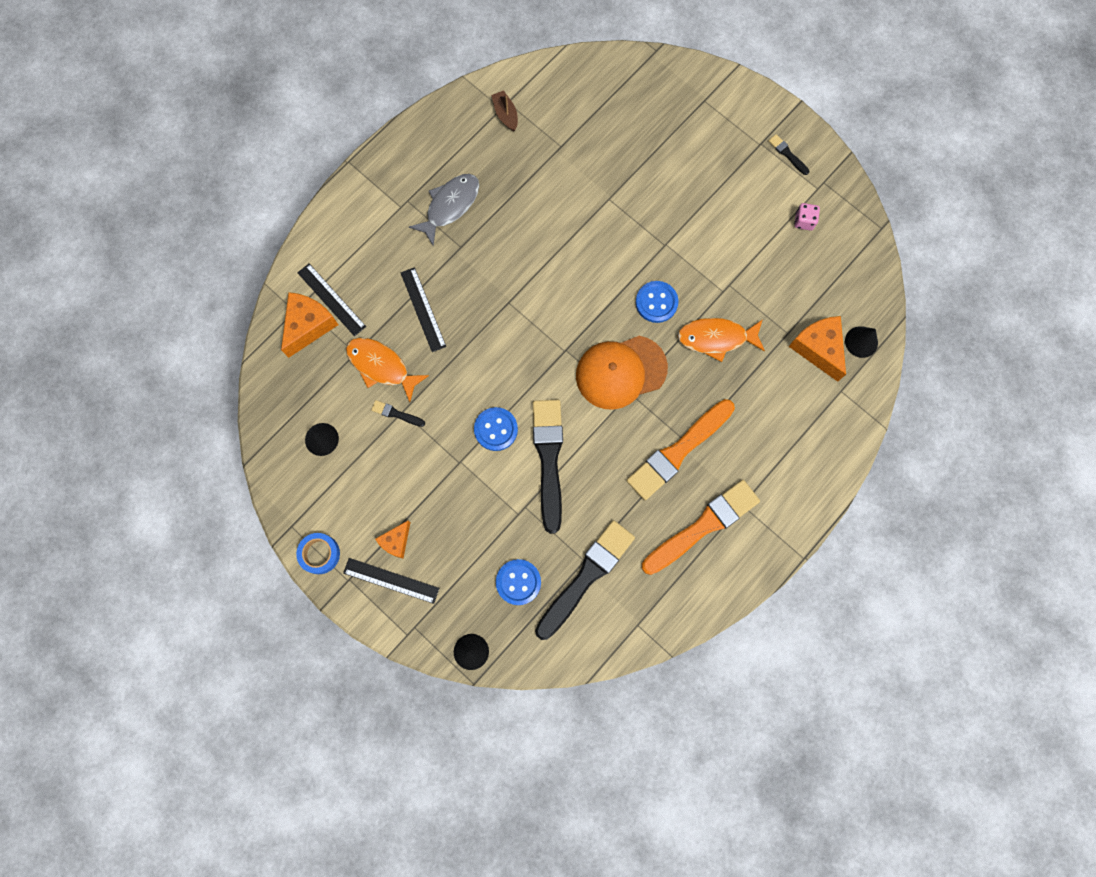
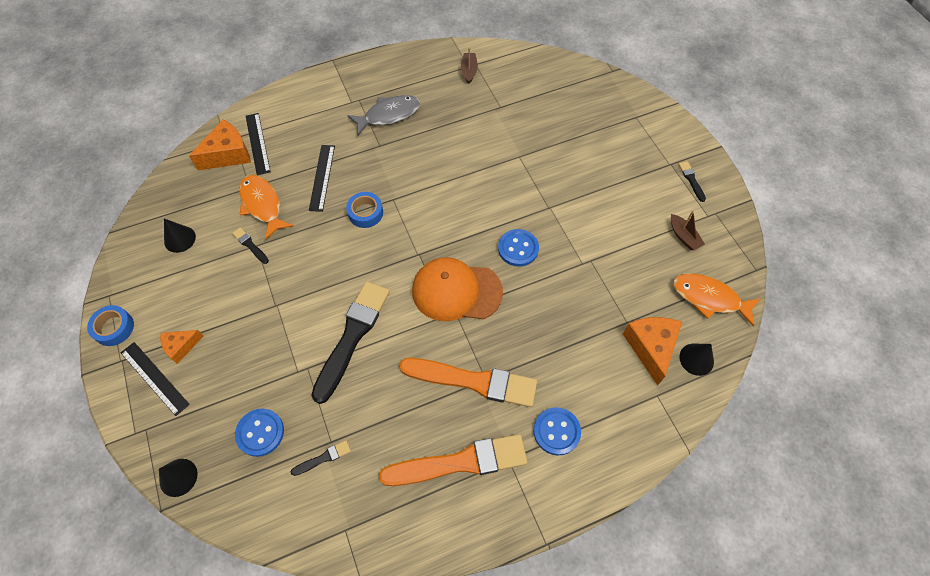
camera: 25 degrees right, 15 degrees down
(490, 329) = (365, 213): none -> blue tape
(496, 429) = (322, 292): blue button -> blue button (556, 431)
(586, 577) = (323, 458): black brush -> black brush, size x0.42
(679, 451) = (473, 381): orange brush -> orange brush turned 150 degrees counterclockwise
(716, 338) = (557, 299): orange fish -> orange fish (709, 298)
(804, 221) = (683, 236): pink dice -> brown boat

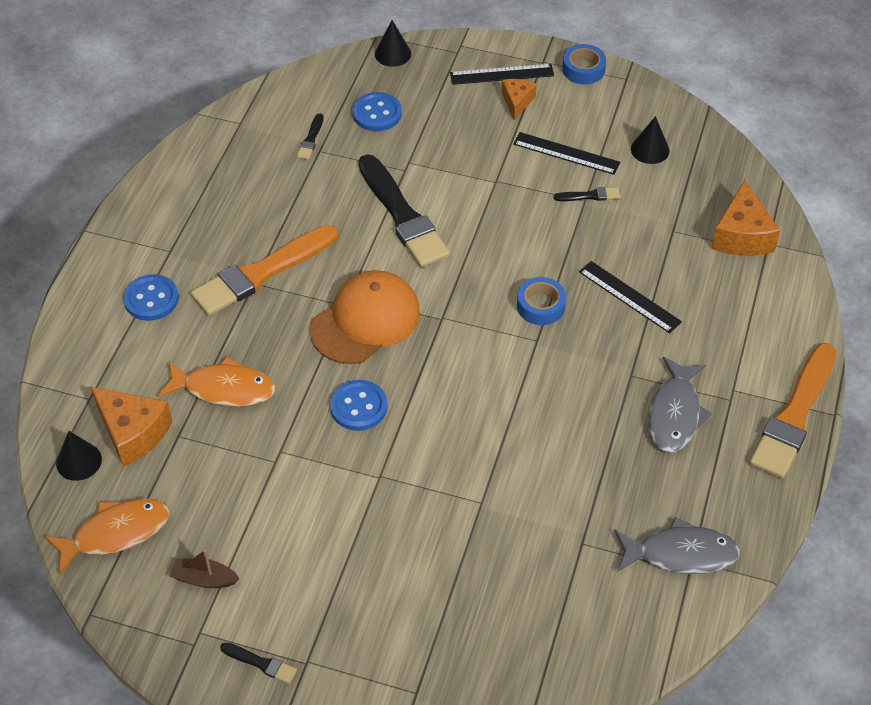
camera: 130 degrees right, 10 degrees down
(257, 143) = (737, 268): black ruler -> black ruler (566, 153)
(262, 205) = (636, 229): orange fish -> orange fish (224, 389)
(459, 462) = (206, 218): orange brush -> orange brush (794, 415)
(469, 71) = (681, 554): brown boat -> grey fish

